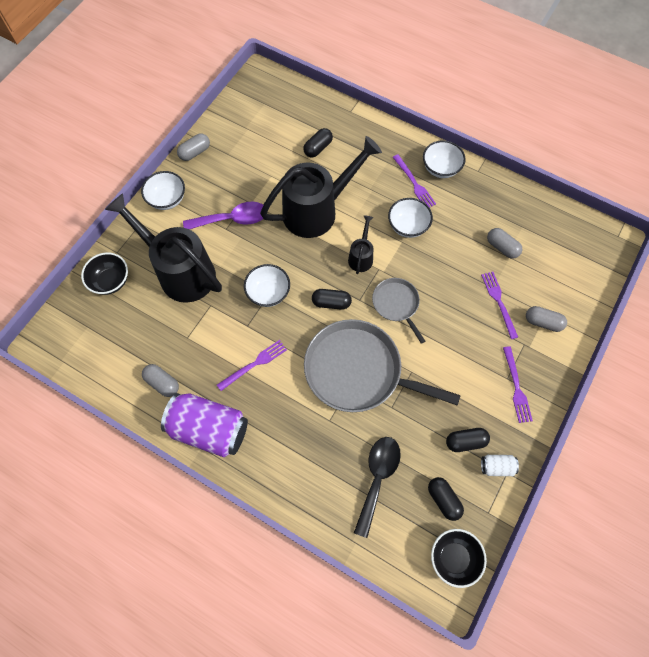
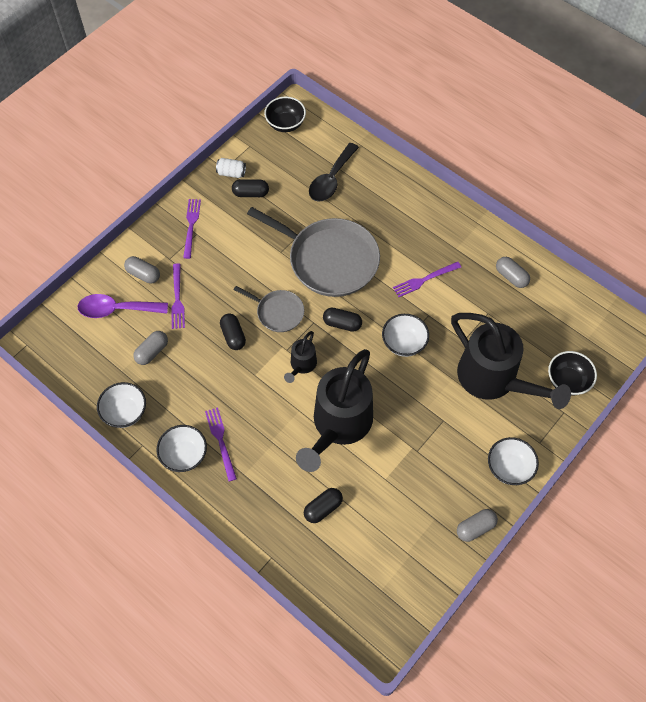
camera: 170 degrees left, 5 degrees down
(209, 429) = (469, 234): purple can -> none
(232, 219) = (435, 430): purple spoon -> purple spoon (116, 309)
(317, 210) = (338, 425): black watering can -> black watering can turned 45 degrees counterclockwise
(396, 304) = (278, 312): grey pan -> grey pan turned 45 degrees counterclockwise
(408, 226) = (243, 391): white bowl -> white bowl (125, 412)
(443, 499) = (282, 158): black capsule -> black capsule (233, 336)
(502, 247) = (152, 352): grey capsule -> grey capsule turned 75 degrees clockwise

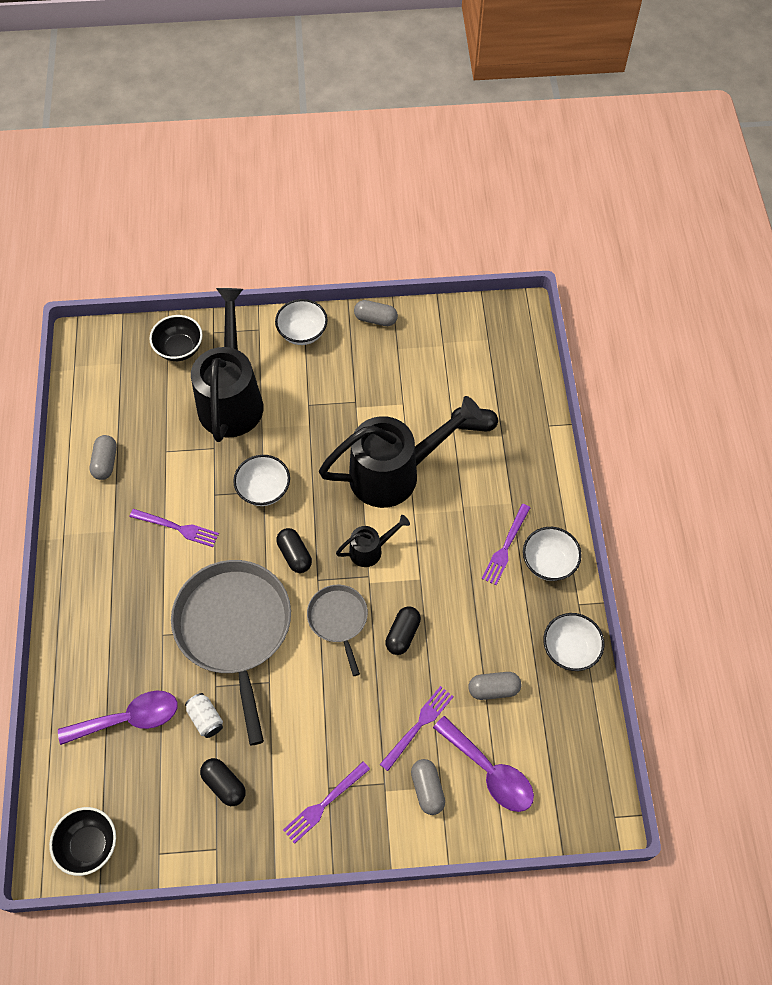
camera: 135 degrees left, 0 degrees up
(231, 173) = (216, 834): white can -> white can (206, 718)
(331, 180) = (129, 718): black spoon -> purple spoon

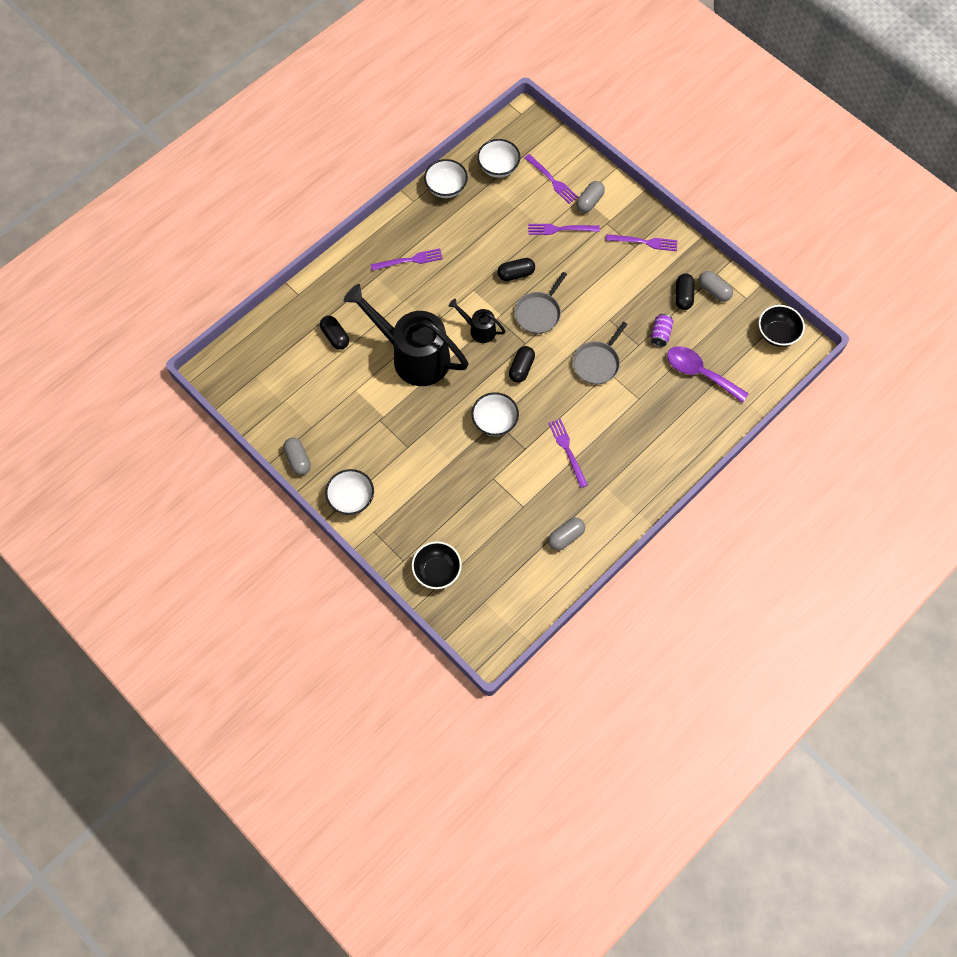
camera: 130 degrees left, 5 degrees up
(206, 718) = (660, 334): white can -> purple can
(232, 398) = (445, 500): black watering can -> none
(234, 628) = (597, 363): grey pan -> grey pan, size x0.51
(490, 771) = (552, 180): purple spoon -> purple fork
(493, 689) = (505, 208): grey capsule -> grey capsule (713, 291)
(548, 562) = (399, 232): white bowl -> white bowl (498, 167)

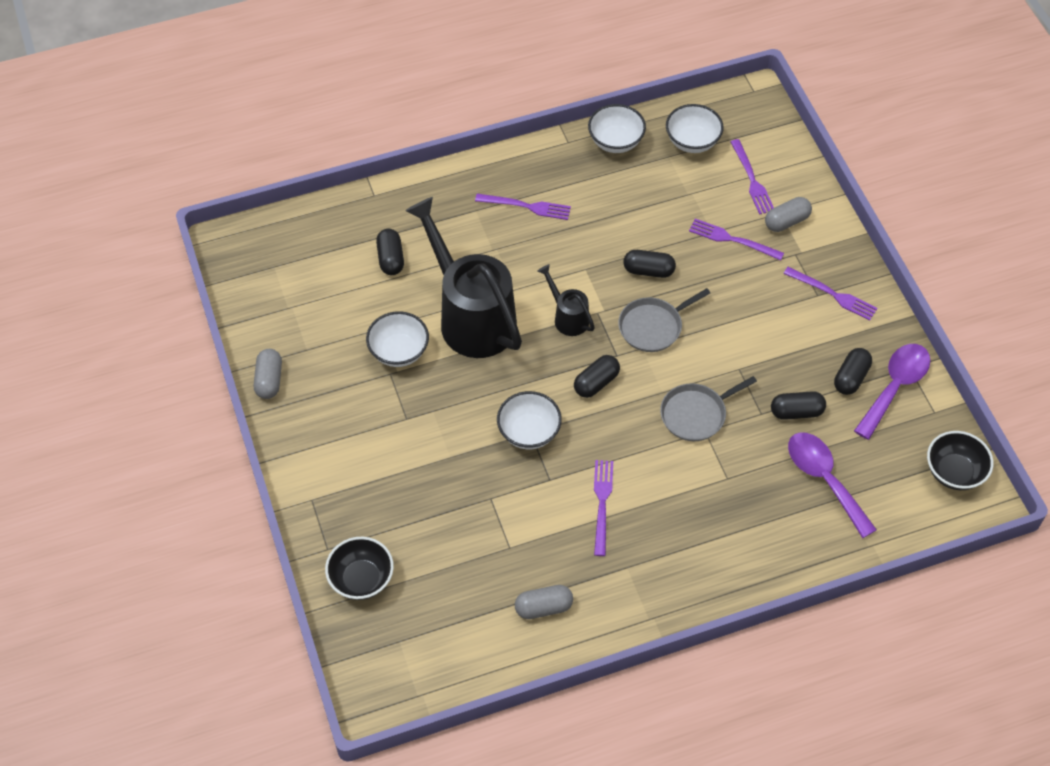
camera: 25 degrees right, 10 degrees down
(351, 499) = (306, 450): white bowl -> white bowl (399, 351)
(660, 334) = (796, 412): purple can -> black capsule
(713, 291) = (895, 386): grey capsule -> purple spoon

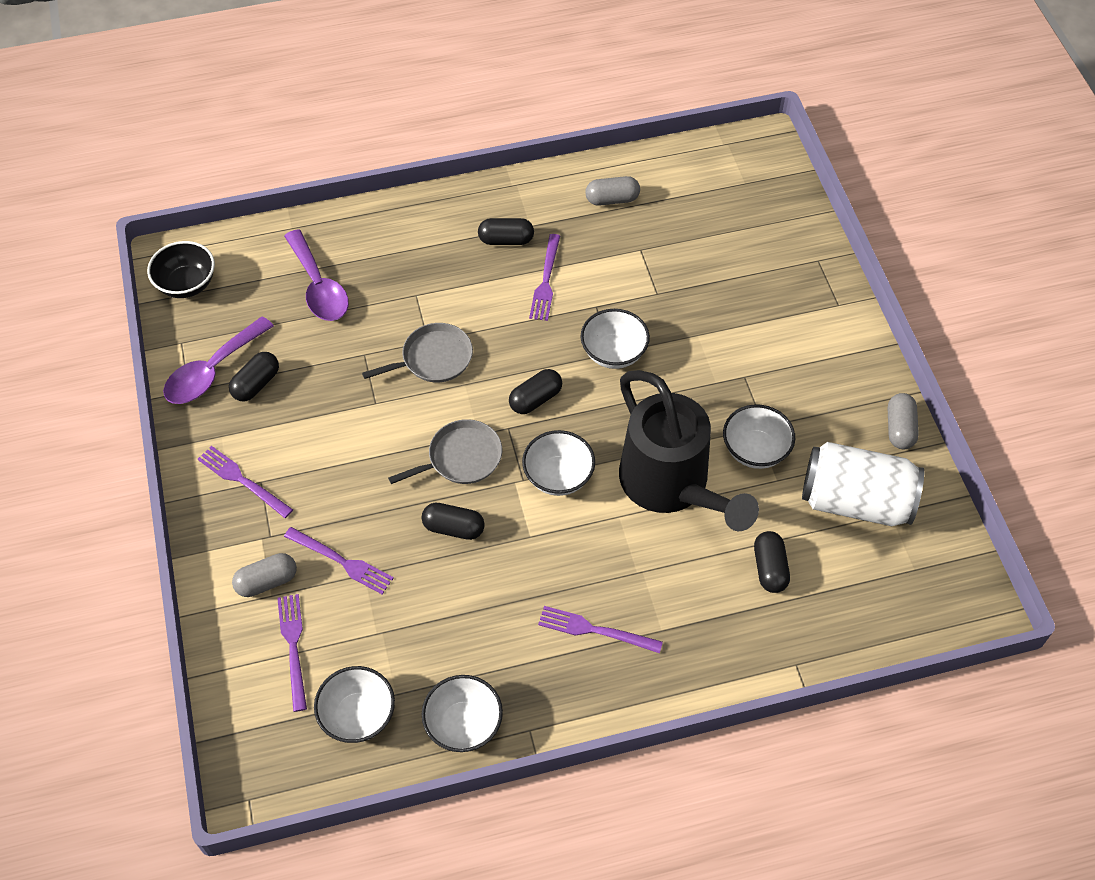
camera: 175 degrees left, 0 degrees up
(316, 315) = (855, 501): none -> white can
(361, 579) = (783, 233): black bowl -> none
(568, 317) = (558, 476): black watering can -> white bowl
(796, 412) = (326, 353): black capsule -> black capsule (506, 240)

